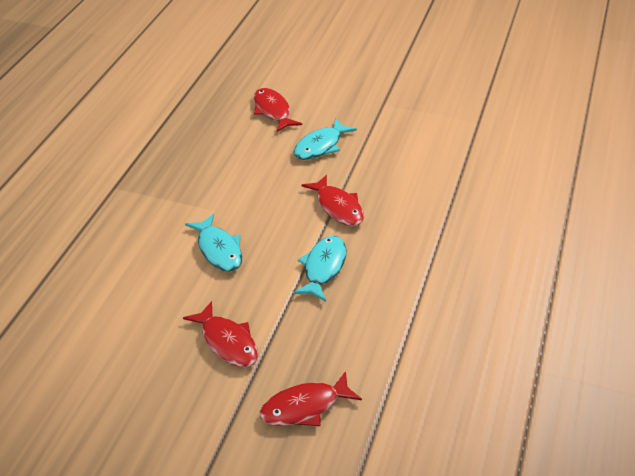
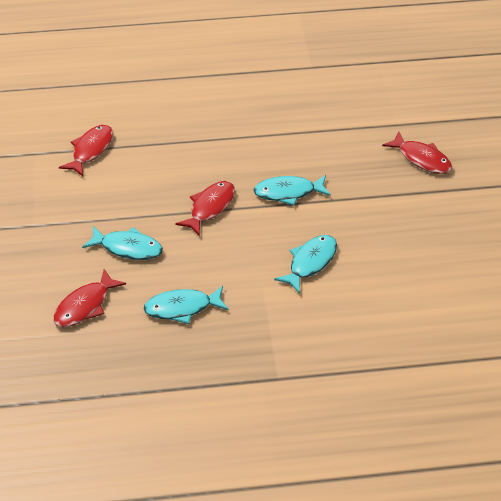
camera: 115 degrees left, 5 degrees up
(227, 342) = (399, 217): red fish -> red fish (91, 150)
(230, 158) = (182, 308): none -> turquoise fish

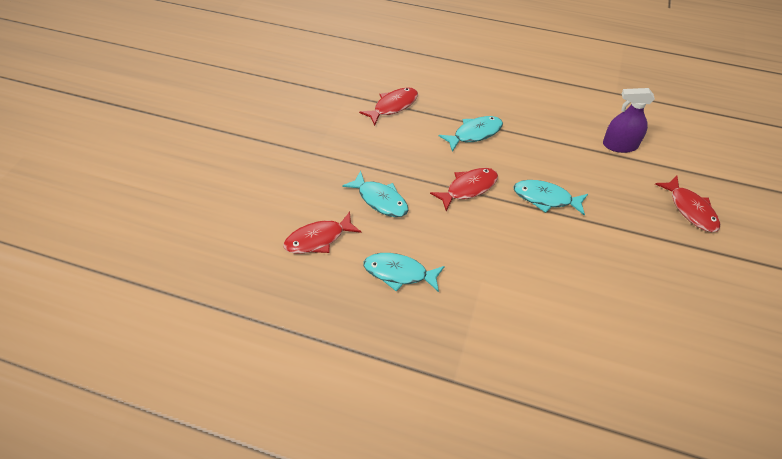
camera: 25 degrees right, 5 degrees up
(310, 262) = (537, 273): turquoise fish -> turquoise fish (474, 134)
(336, 119) = (620, 145): none -> purple spray bottle

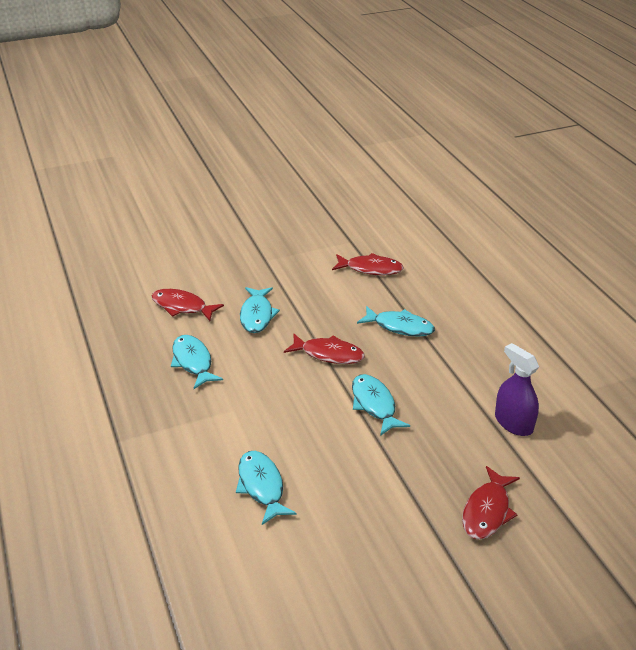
camera: 50 degrees right, 15 degrees down
(582, 314) = (261, 486): none -> turquoise fish

